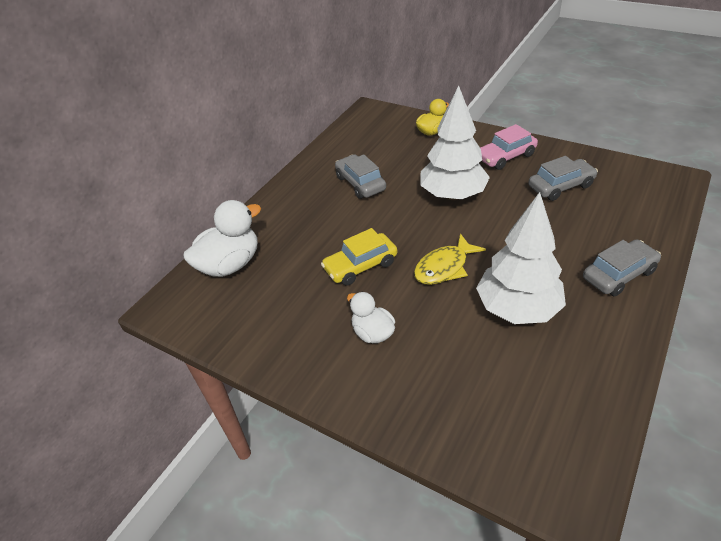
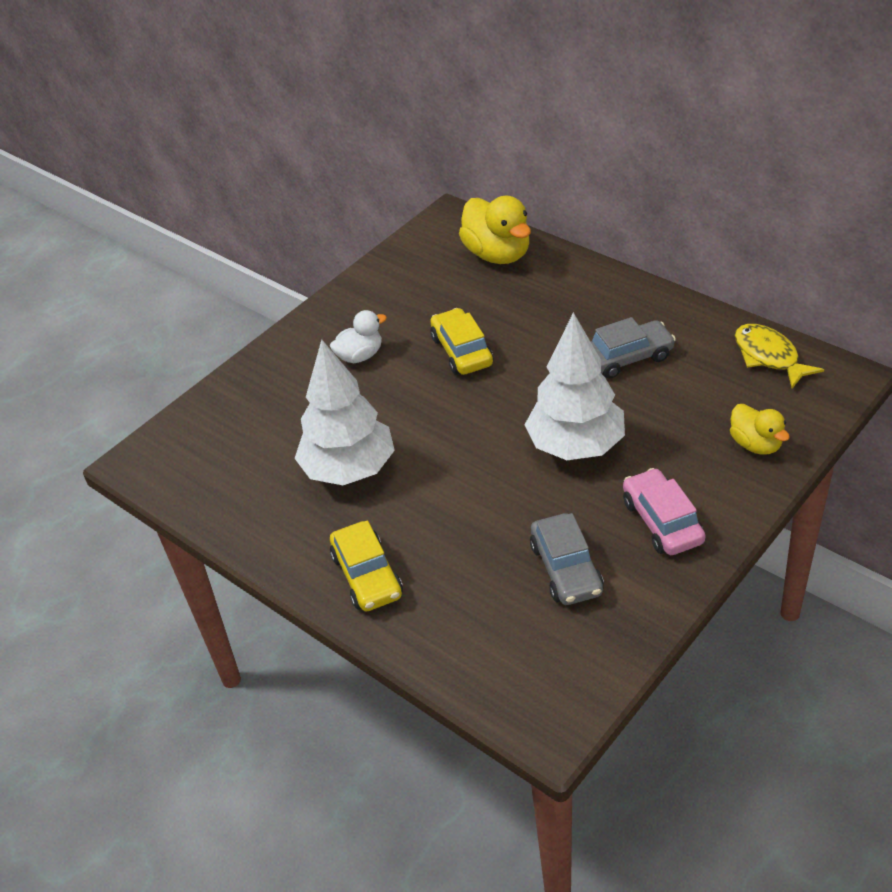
camera: 100 degrees right, 0 degrees up
(230, 264) = (498, 254): white duck -> yellow duck
(444, 267) = (436, 419): yellow fish -> yellow fish (769, 356)
(618, 274) = (367, 576): grey car -> yellow car

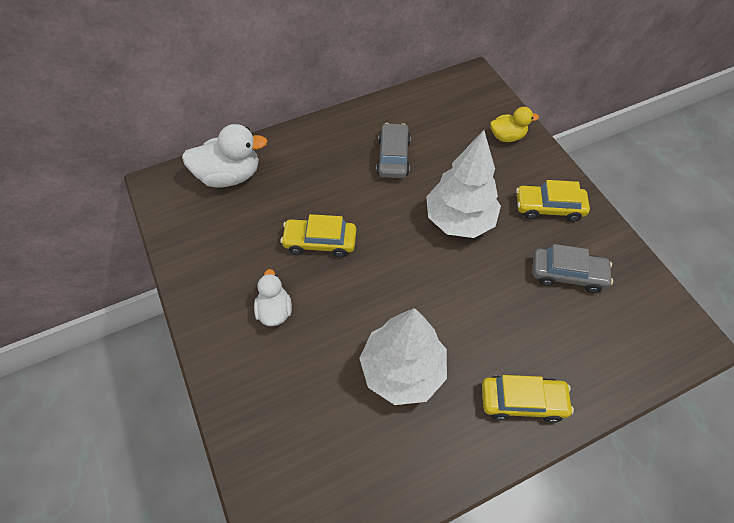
camera: 70 degrees left, 15 degrees up
(498, 254) = (230, 175): yellow duck -> white duck
(662, 522) = (548, 207): pink car -> yellow car
(769, 356) = (437, 96): yellow fish -> none

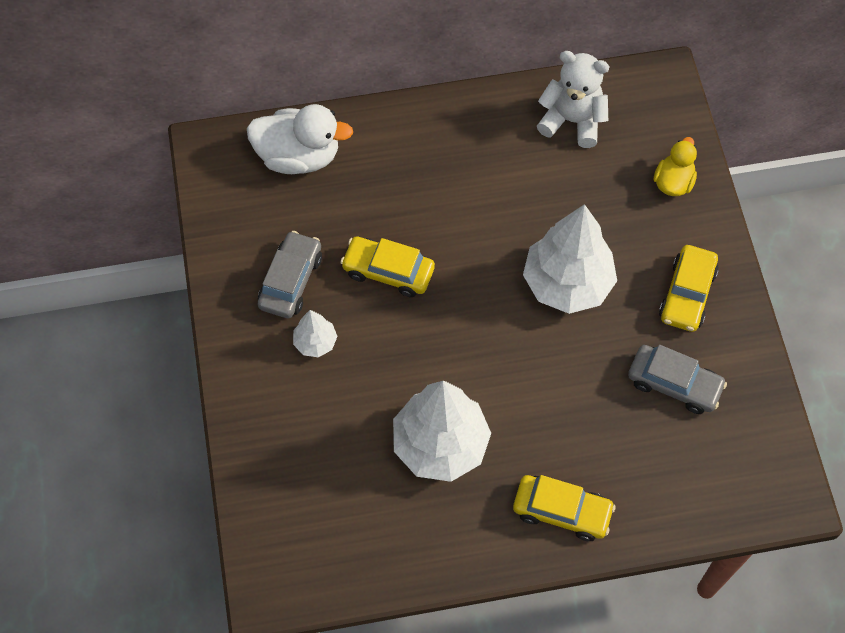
camera: 15 degrees right, 5 degrees up
(275, 310) = (315, 342): white duck -> white tree
(393, 157) = (512, 177): grey car -> grey car (290, 281)
(422, 113) = (572, 121): none -> white teddy bear
(507, 136) = (673, 182): yellow duck -> yellow duck turned 75 degrees counterclockwise
(548, 207) = (687, 294): yellow car -> yellow car turned 90 degrees counterclockwise

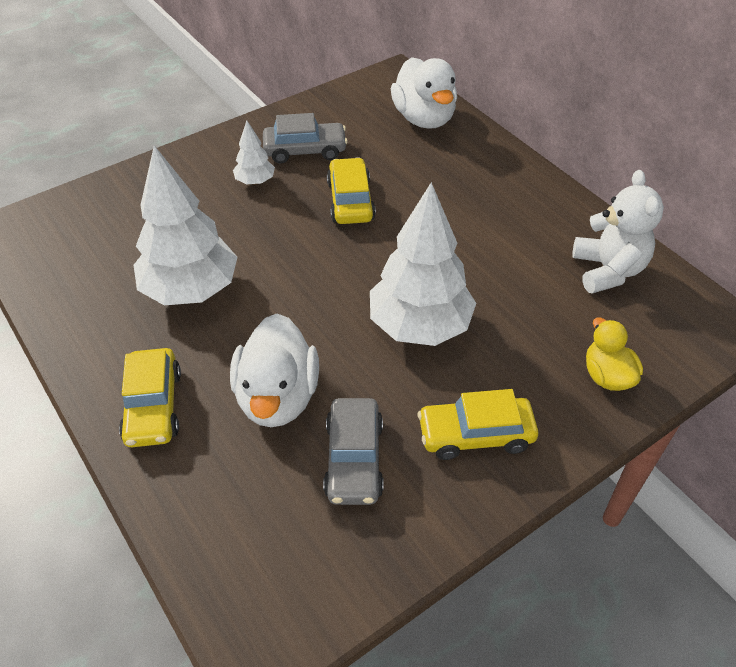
camera: 65 degrees right, 15 degrees down
(593, 415) = (277, 397): none -> white duck
(673, 182) = (607, 376): yellow duck -> yellow duck turned 105 degrees counterclockwise

